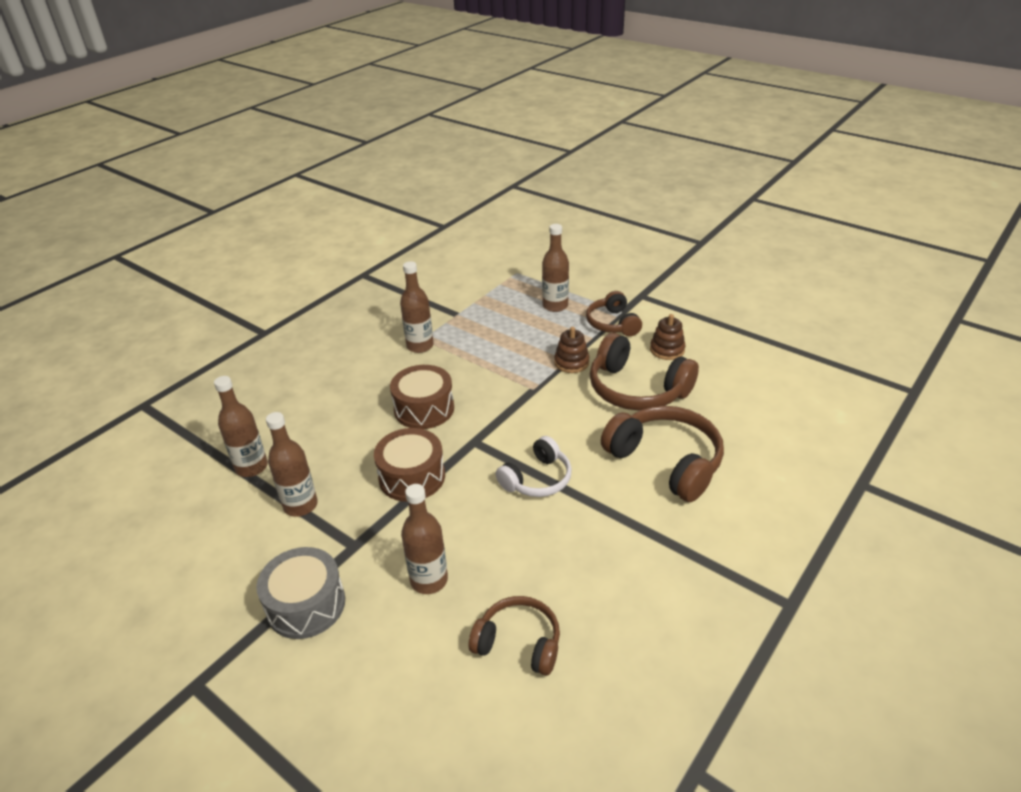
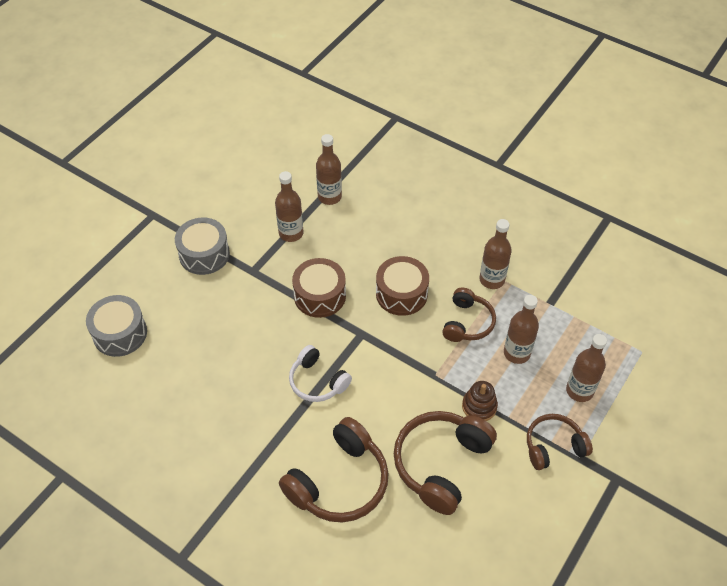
camera: 85 degrees right, 15 degrees up
(429, 580) = (219, 318): brown bottle -> brown bottle (516, 353)
(435, 713) = (120, 333): none -> grey drum
(518, 643) = (164, 375): brown headphones -> brown headphones (467, 322)
(667, 350) = (511, 498): brown stacking toy -> none

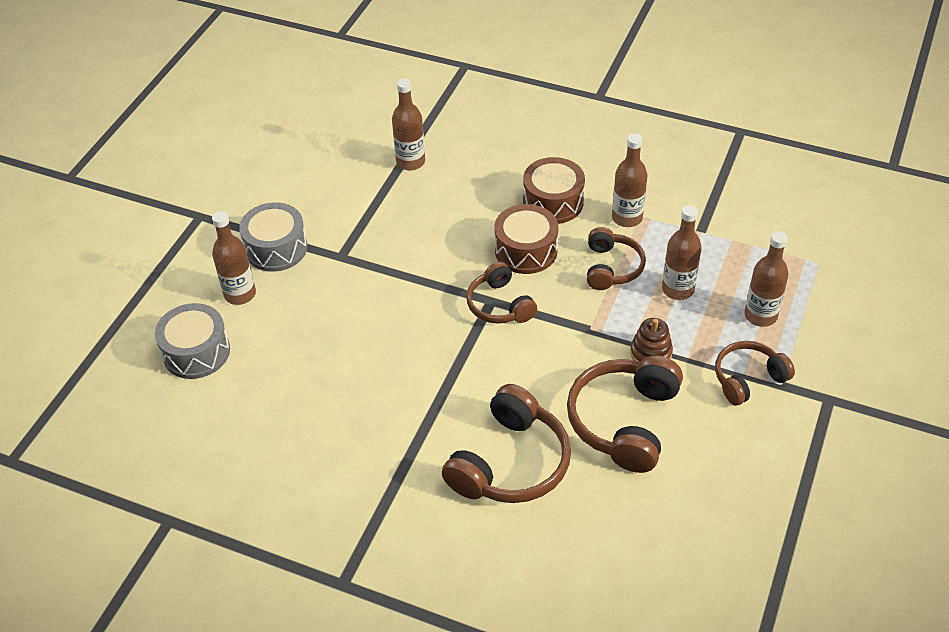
camera: 10 degrees left, 5 degrees down
(291, 233) = (375, 208): brown bottle -> brown bottle (240, 294)
(317, 381) = (453, 361): white headphones -> none
(320, 296) = (429, 269): brown drum -> brown drum (553, 202)
(367, 339) = (500, 305): none -> brown headphones

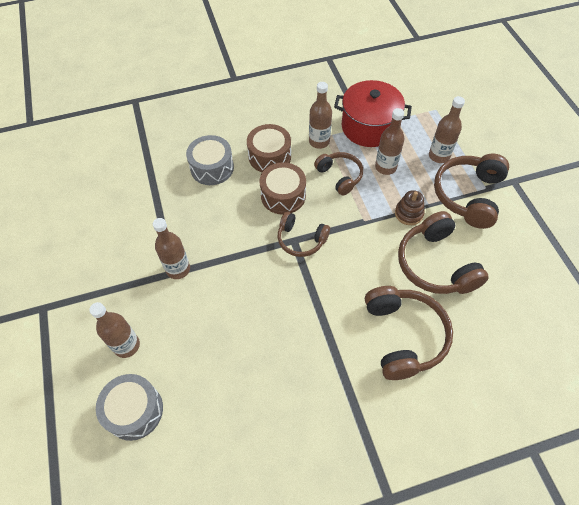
camera: 40 degrees left, 10 degrees up
(276, 248) = (122, 295): grey drum -> grey drum (212, 168)
(410, 162) = (158, 181): brown bottle -> brown bottle (178, 269)
(706, 235) = (369, 127): none -> red pot
(748, 379) = (468, 195): brown headphones -> brown headphones, size x1.61

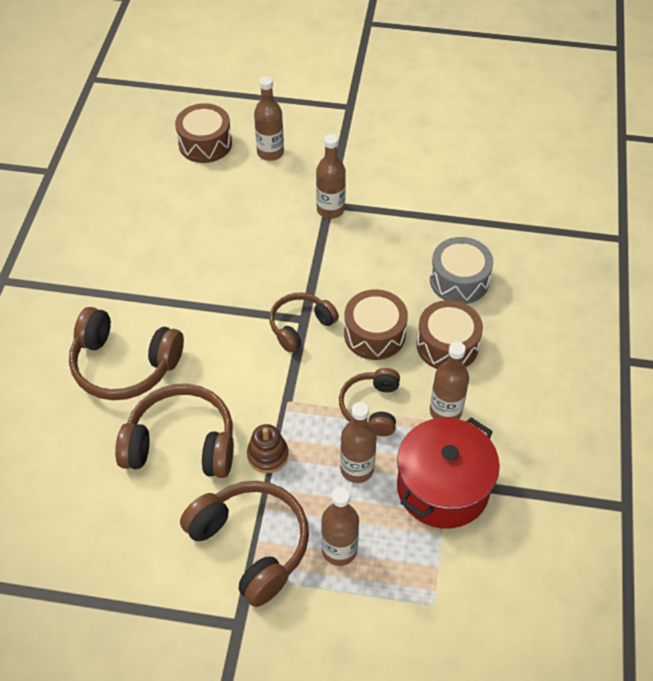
camera: 115 degrees right, 5 degrees down
(134, 411) = (205, 144): grey drum -> brown drum
(340, 176) = (371, 407): brown headphones -> brown headphones turned 105 degrees clockwise

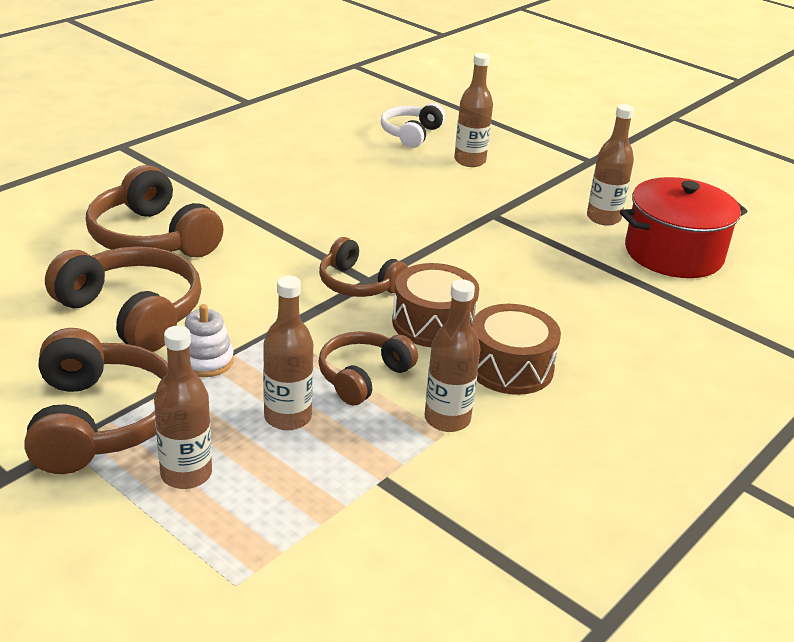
camera: 30 degrees right, 20 degrees down
(205, 144) = (411, 134): brown drum -> white headphones
(267, 455) = (206, 361): brown stacking toy -> white stacking toy
(300, 326) = (358, 284): brown headphones -> brown headphones turned 135 degrees counterclockwise
(330, 209) = (489, 218): brown bottle -> brown bottle (603, 218)
(443, 487) = (370, 482): red pot -> red pot (673, 253)
(459, 280) = (581, 323): grey drum -> none

